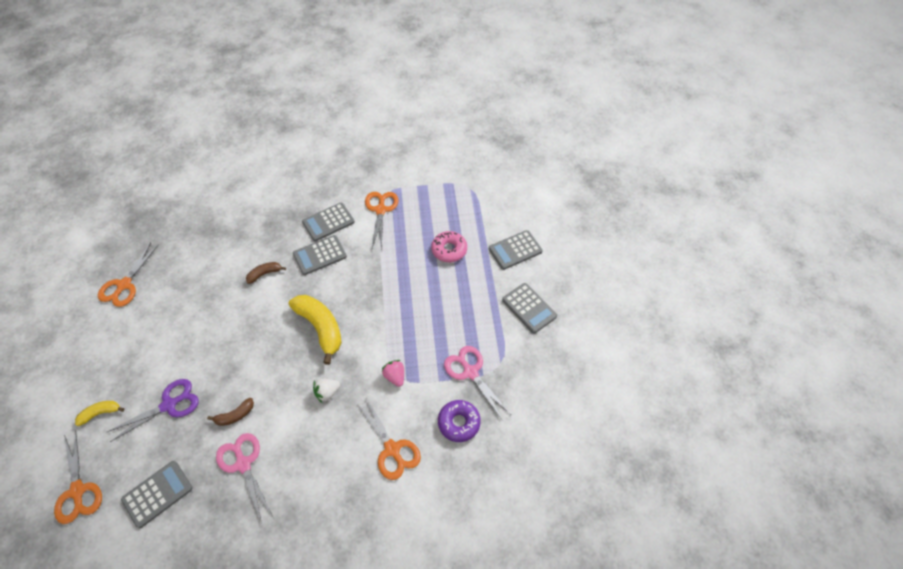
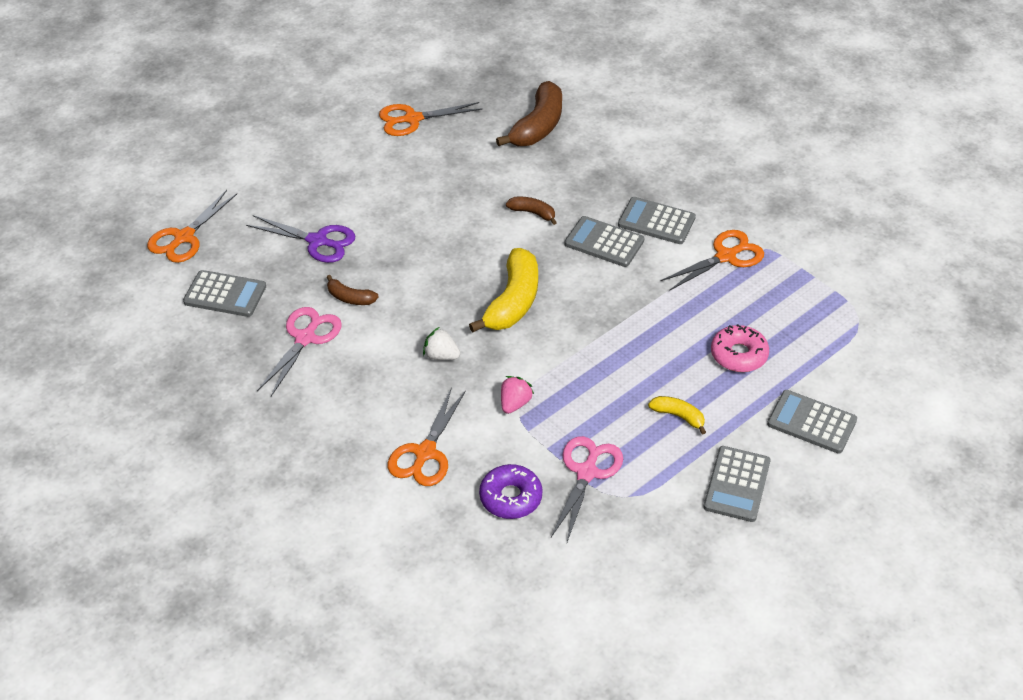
camera: 55 degrees right, 10 degrees down
(100, 413) = (267, 199): yellow banana -> yellow banana (678, 416)
(202, 227) = (538, 126): none -> brown banana

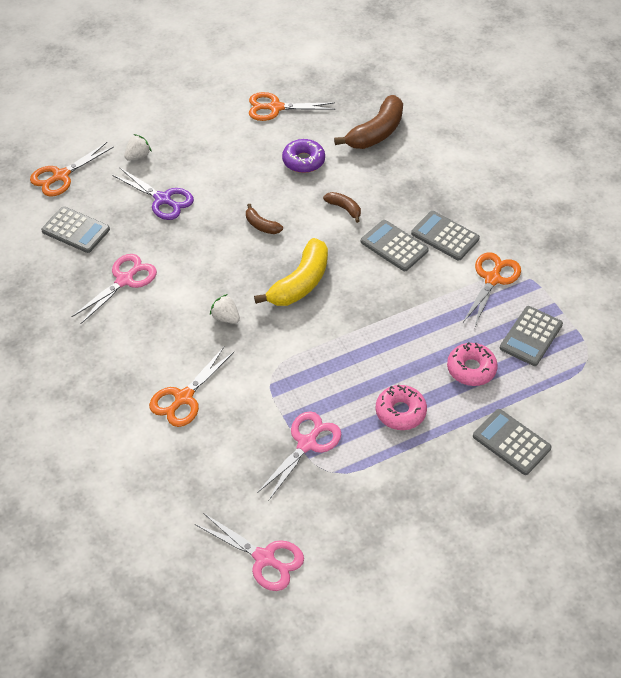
camera: 15 degrees right, 5 degrees up
(270, 199) = (138, 156): none -> white strawberry
(350, 298) = (171, 253): brown banana -> brown banana (261, 225)
(510, 497) = (238, 451): purple donut -> purple donut (303, 161)
(515, 403) = (270, 371): pink strawberry -> none
(585, 607) = (264, 558): none -> pink scissors
(678, 416) = (400, 412): yellow banana -> pink donut
(726, 256) = (492, 279): orange scissors -> orange scissors turned 45 degrees counterclockwise
(736, 484) = (427, 482): grey calculator -> grey calculator (531, 336)

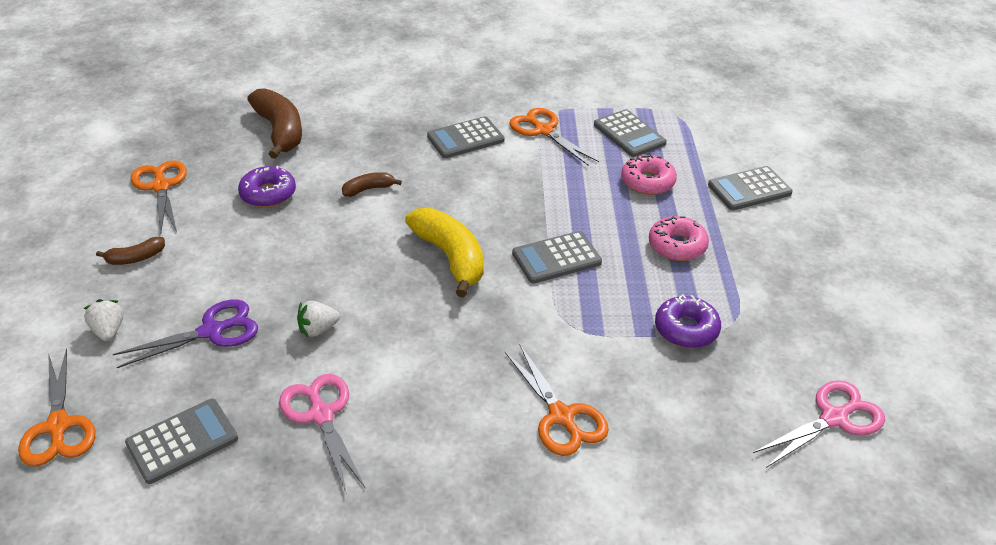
camera: 65 degrees left, 10 degrees down
(225, 317) = (458, 336): white strawberry -> white strawberry (318, 329)
(261, 225) = (337, 259): brown banana -> brown banana (136, 258)
(275, 108) = (161, 186): orange scissors -> orange scissors turned 135 degrees clockwise
(307, 444) = (686, 329): pink scissors -> purple donut
(394, 246) = (451, 174): grey calculator -> grey calculator (556, 258)

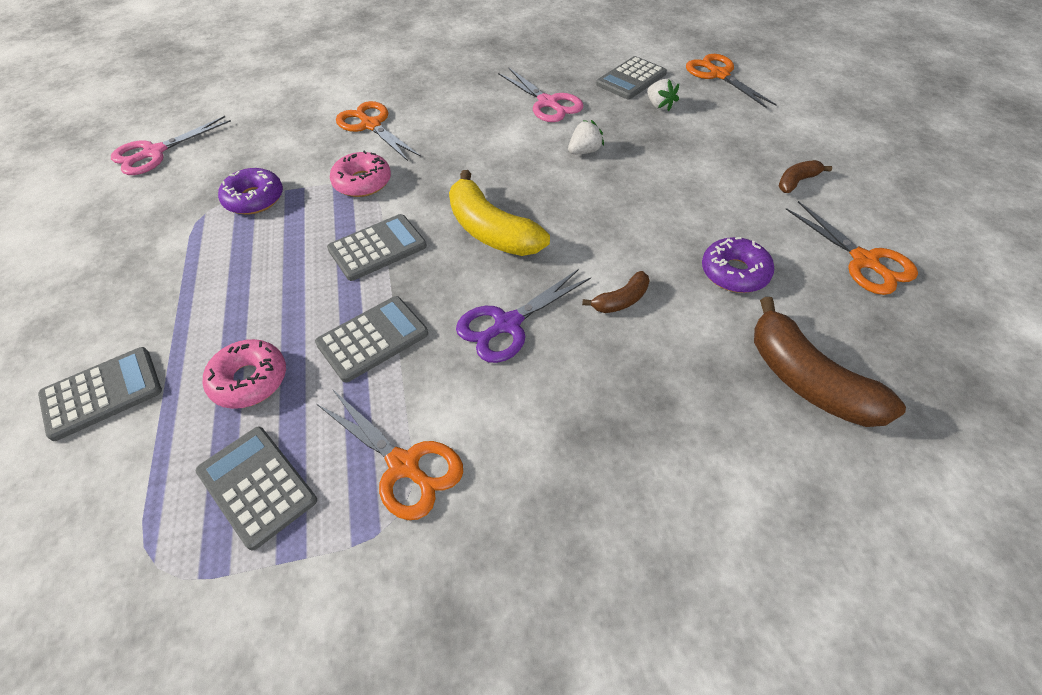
camera: 170 degrees right, 10 degrees up
(108, 331) = (751, 126): white strawberry -> white strawberry (659, 106)
(212, 331) = (670, 138): purple scissors -> purple scissors (507, 324)
(465, 138) = (526, 420): grey calculator -> grey calculator (372, 339)
(677, 246) = (236, 285): pink donut -> pink donut (362, 182)

